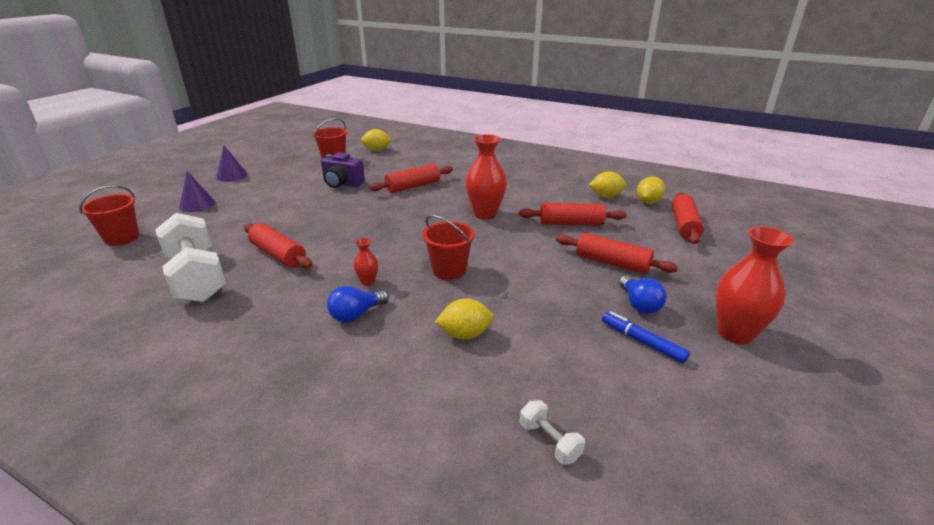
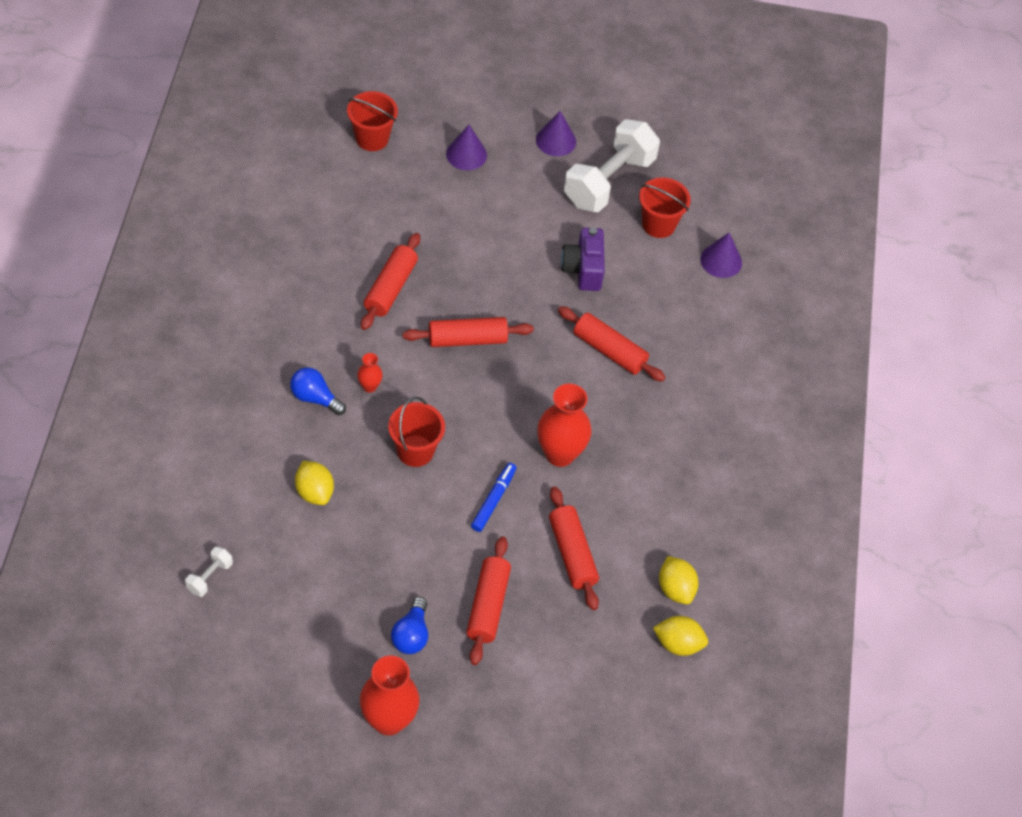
camera: 65 degrees right, 25 degrees up
(197, 277) = (328, 244): white dumbbell -> white dumbbell (609, 181)
(376, 150) = (721, 261): yellow lemon -> purple cone
(639, 304) = (411, 635): blue light bulb -> blue light bulb turned 45 degrees counterclockwise
(642, 341) = (350, 638): blue marker -> blue marker (493, 500)
(684, 225) = (619, 687): red rolling pin -> red rolling pin (467, 339)

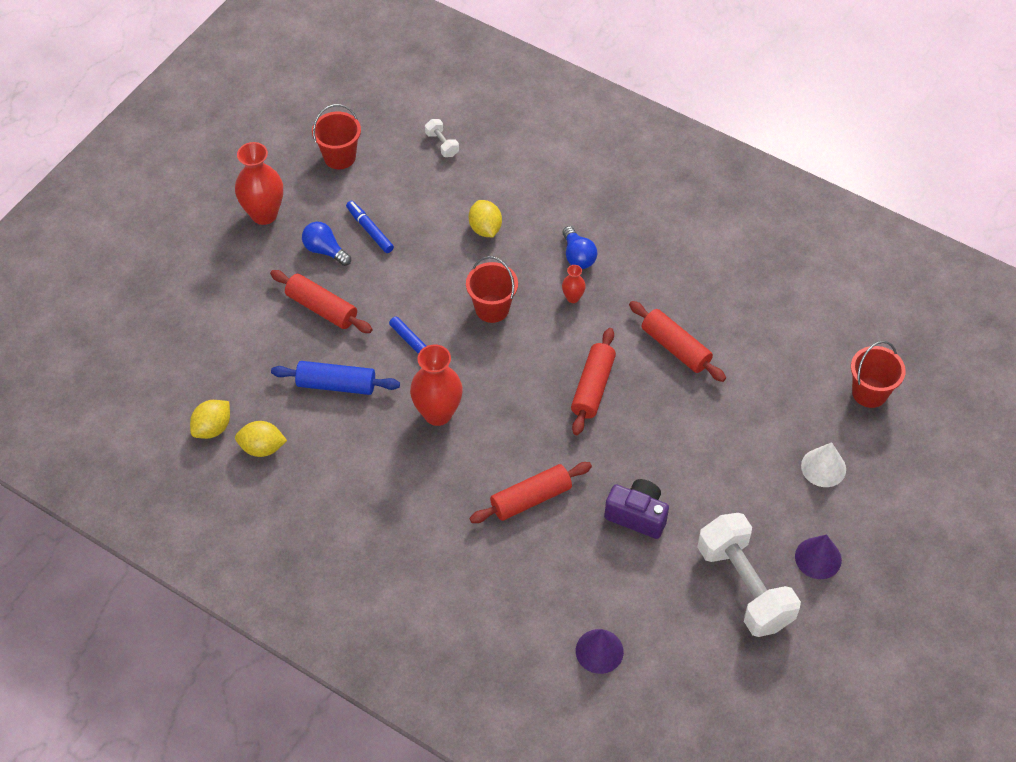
camera: 120 degrees right, 0 degrees up
(314, 492) = (485, 229): yellow lemon -> yellow lemon turned 75 degrees clockwise
(315, 398) = (578, 256): blue light bulb -> blue light bulb turned 105 degrees clockwise
(364, 602) = (370, 230): none -> blue marker
(466, 154) = (823, 467): purple cone -> white cone
(572, 553) = (336, 385): red rolling pin -> blue rolling pin
(658, 224) = (669, 610): red bucket -> red bucket (339, 157)

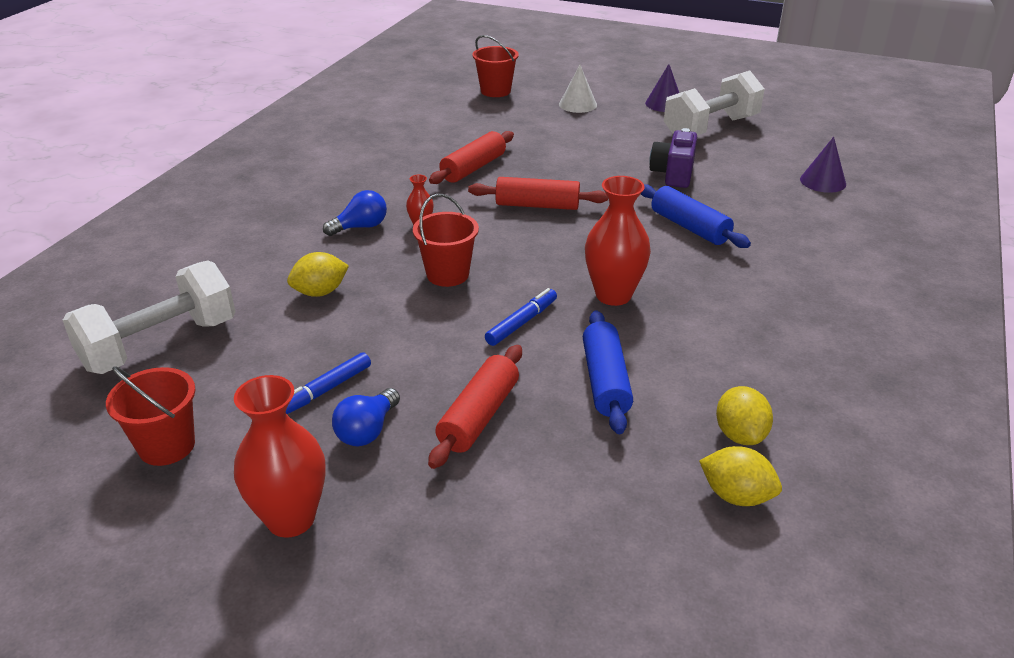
camera: 100 degrees left, 20 degrees down
(442, 144) = (160, 344): white dumbbell -> white dumbbell, size x2.41
(531, 498) = (689, 227): red rolling pin -> blue rolling pin

